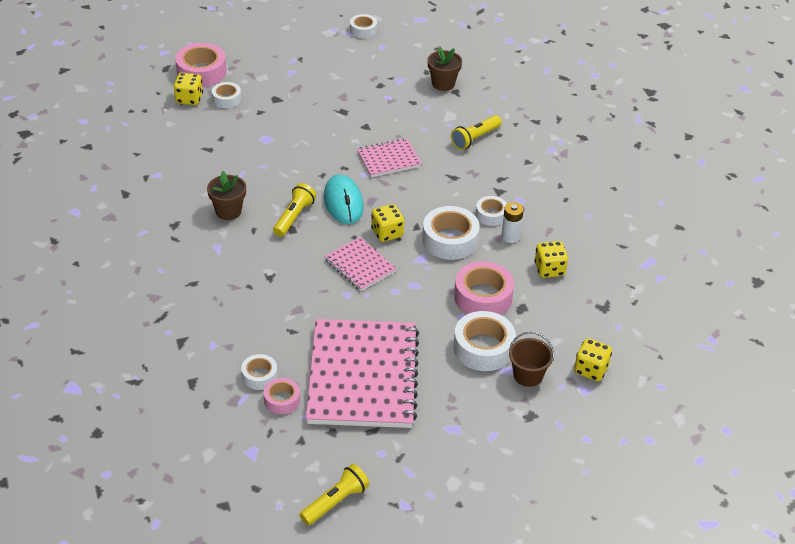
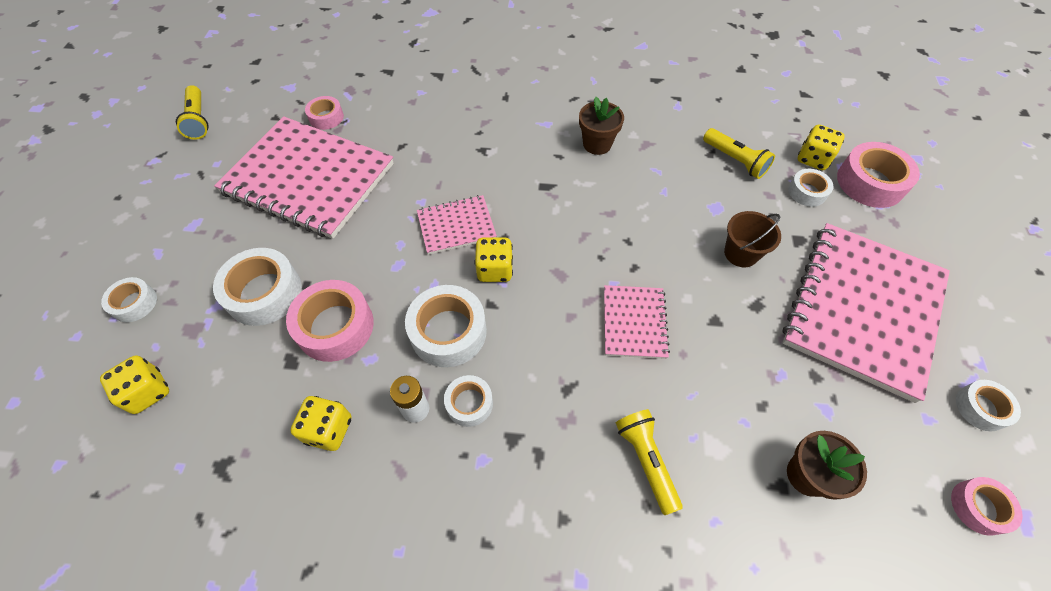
camera: 115 degrees right, 15 degrees up
(259, 376) = (363, 111): white tape -> white tape (134, 303)
(294, 217) = (563, 193): yellow flashlight -> yellow flashlight (735, 160)
(320, 70) = (862, 309): none -> pink notebook
(343, 202) = (569, 245): turquoise mouse -> none
(422, 32) = (978, 507): none -> pink tape
(528, 375) = (196, 319): brown bucket -> brown bucket (741, 253)

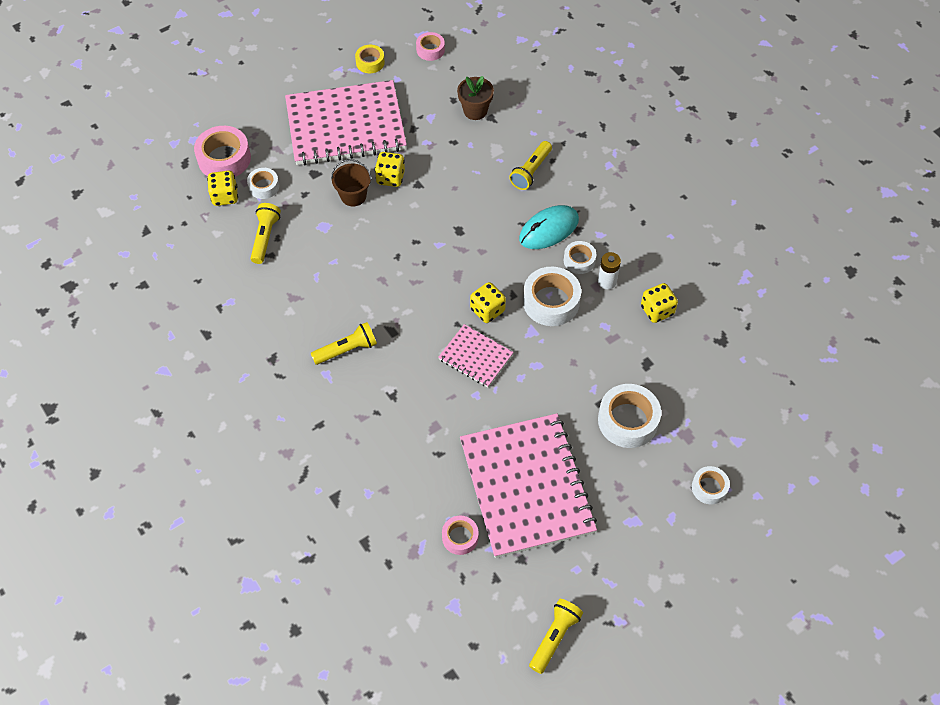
camera: 130 degrees left, 0 degrees up
(148, 392) = (735, 416): yellow dice -> yellow dice (390, 178)
(335, 326) = (606, 361): pink tape -> none
(540, 406) = (549, 229): none -> turquoise mouse
(556, 147) = (347, 350): none -> yellow flashlight
(597, 144) = (320, 327): brown flower pot -> none
(634, 322) = (456, 219): pink notebook -> none
(981, 408) = (370, 62): white tape -> yellow tape

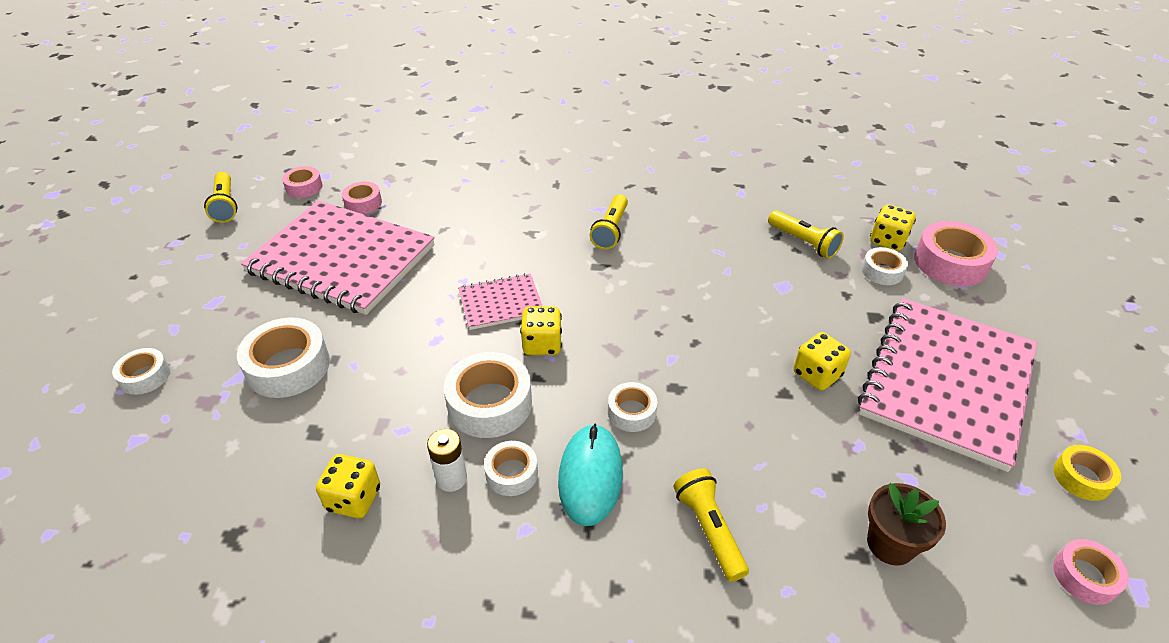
camera: 130 degrees right, 15 degrees down
(353, 196) = (811, 329): brown bucket -> none
(482, 604) = (304, 187): none -> pink tape
(494, 238) = (631, 412): none -> white tape

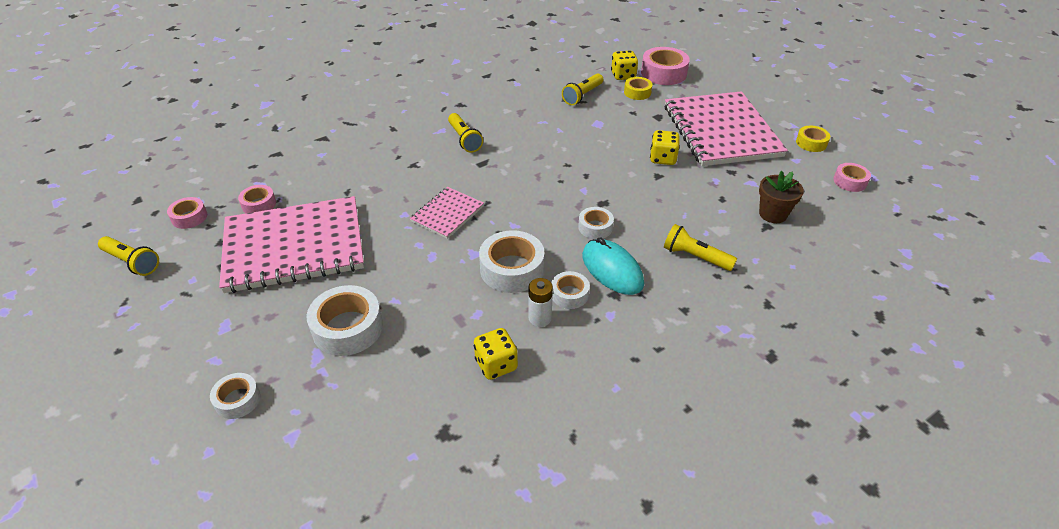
camera: 40 degrees left, 0 degrees up
(542, 344) = (502, 222): yellow dice -> none
(803, 242) = (582, 95): yellow flashlight -> yellow flashlight turned 120 degrees clockwise
(882, 271) = (637, 92): white tape -> yellow tape

